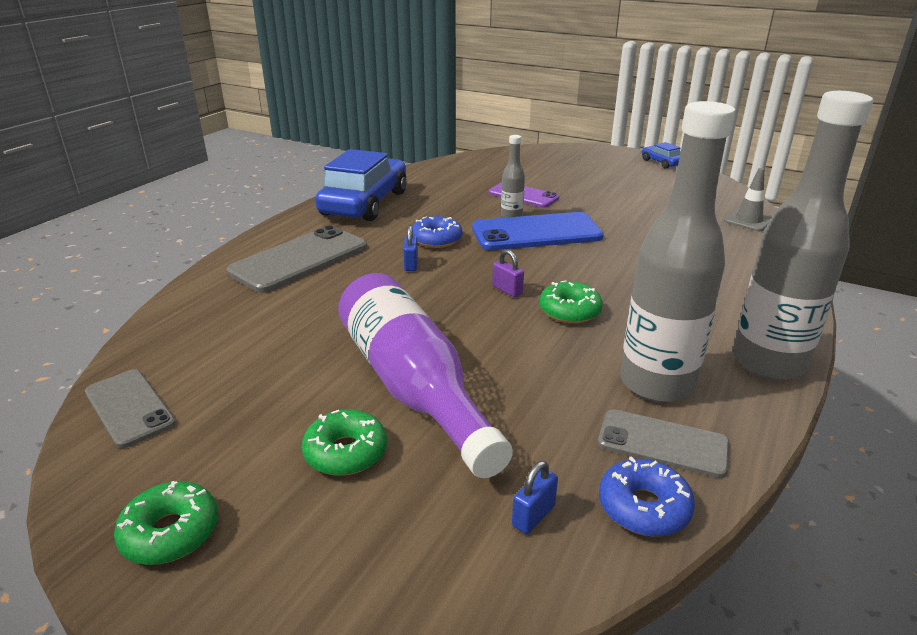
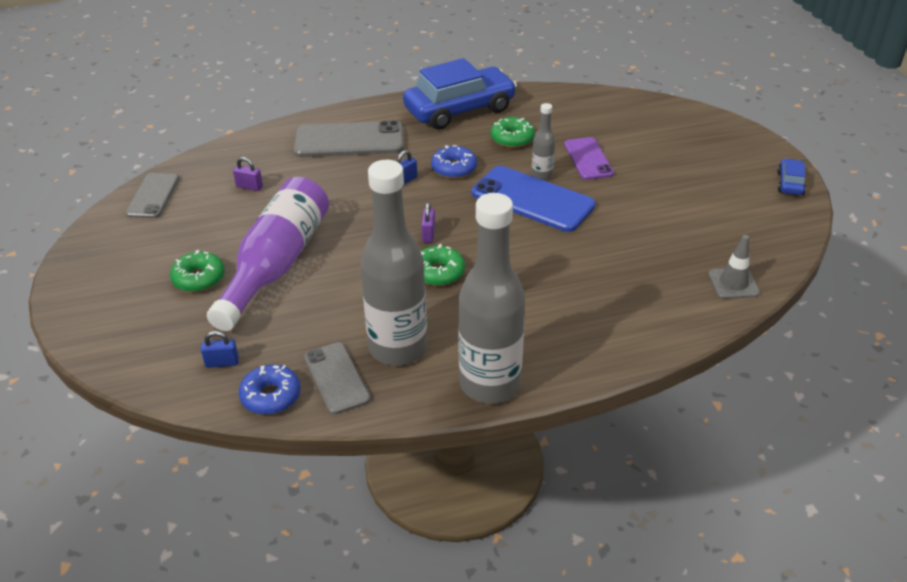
camera: 45 degrees right, 10 degrees up
(170, 532) = (96, 268): green donut -> green donut (512, 138)
(253, 339) = (249, 187): none -> purple padlock

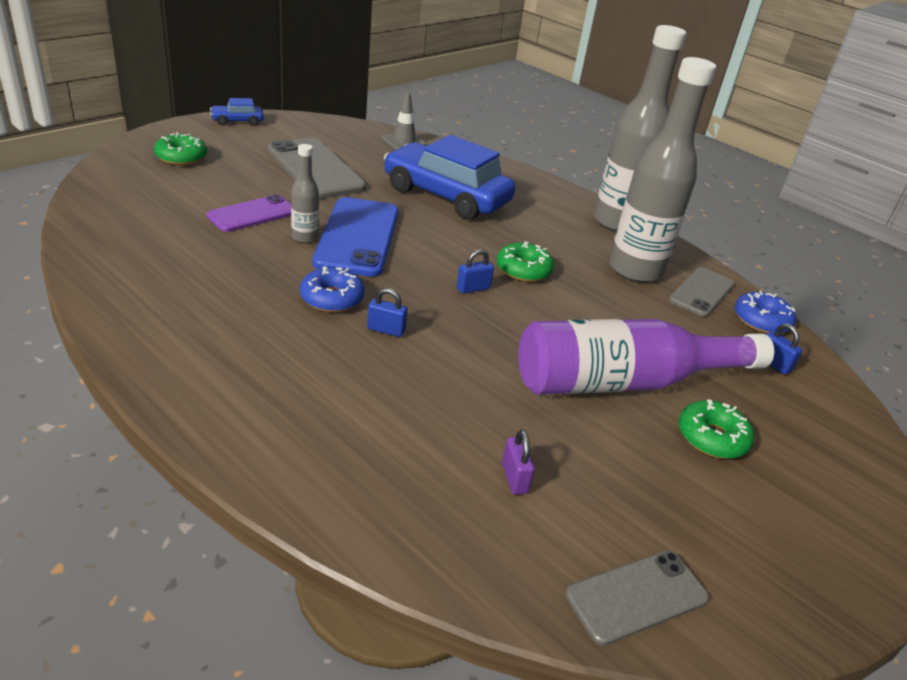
camera: 125 degrees left, 5 degrees down
(349, 141) = (319, 413): grey phone -> grey phone (315, 169)
(428, 234) = (473, 288): purple padlock -> blue padlock
(459, 110) = (168, 325): blue car -> blue car (446, 196)
(512, 138) = (232, 268): green donut -> green donut (181, 157)

